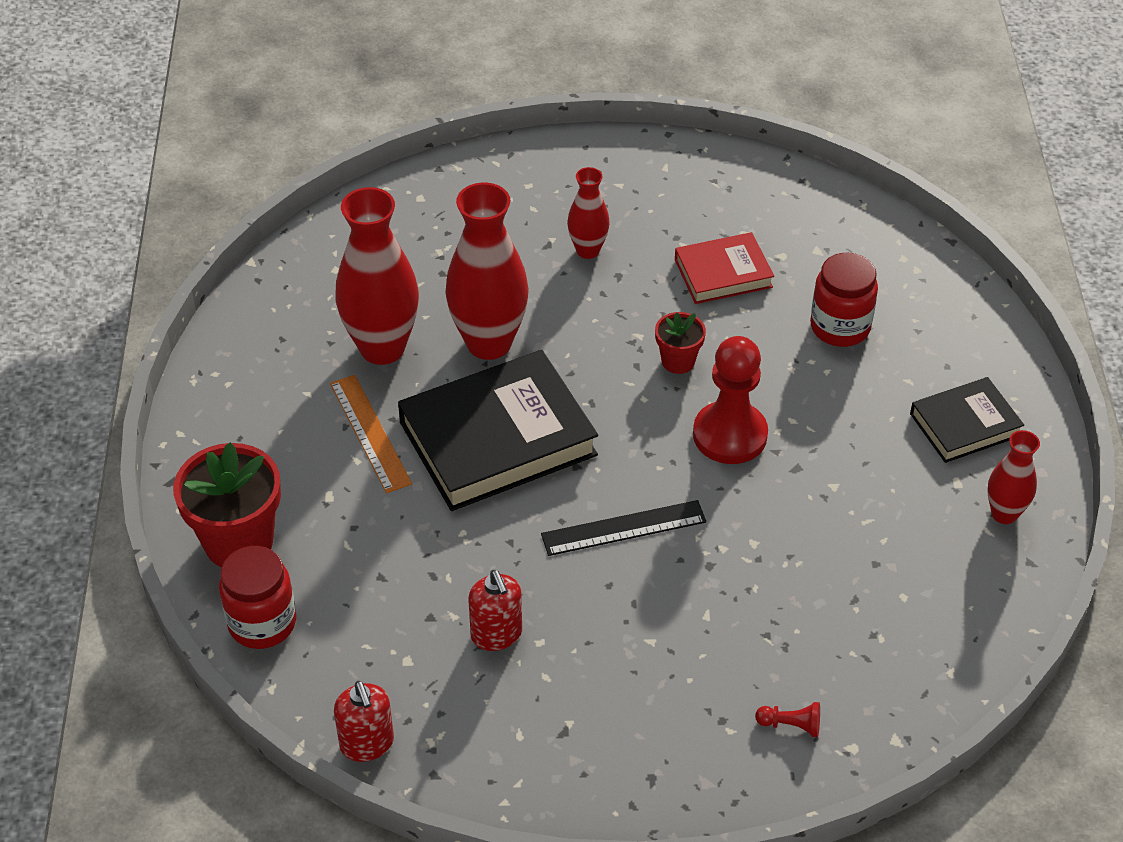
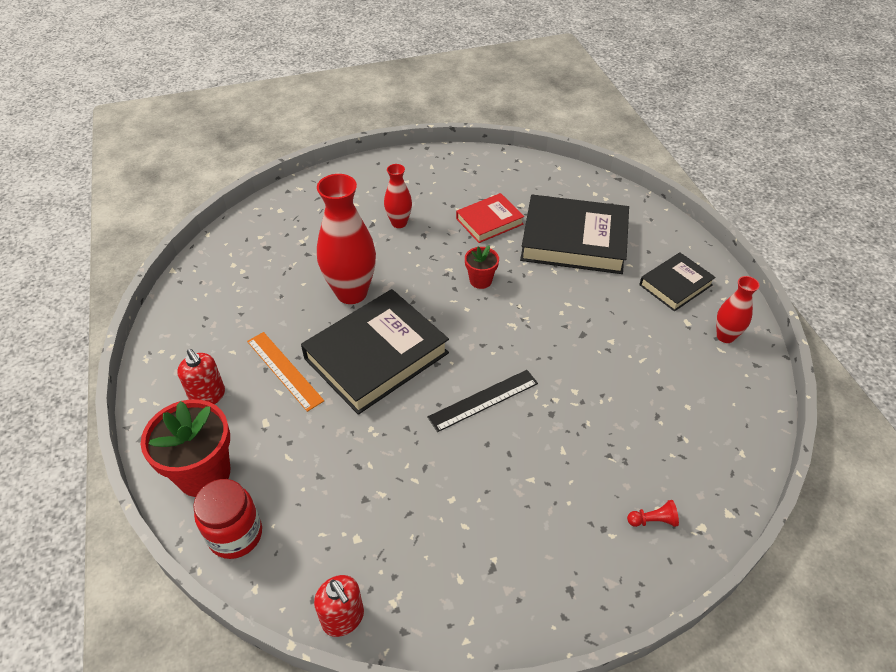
camera: 15 degrees left, 0 degrees up
(382, 348) = (278, 310): red vase -> none
(496, 634) = (418, 501): red soap dispenser -> red soap dispenser (208, 396)
(730, 435) = (531, 321): red pawn -> none
(840, 327) = (574, 240): red jar -> black book

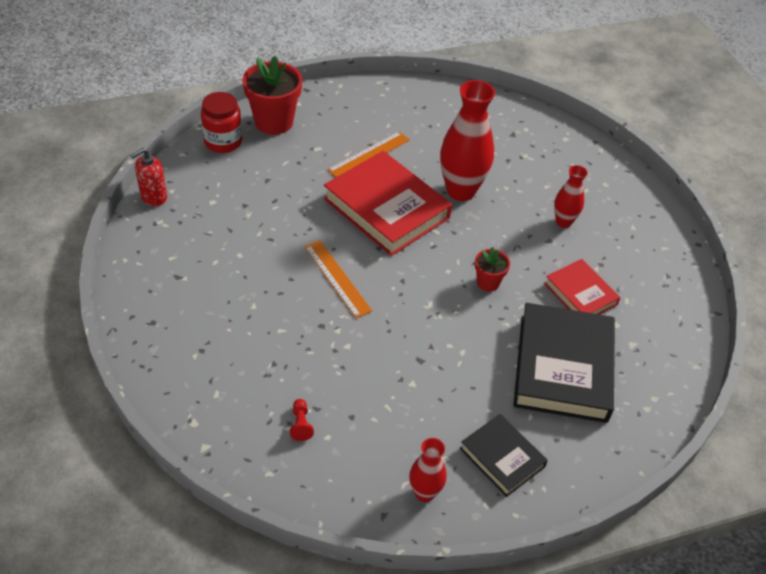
camera: 85 degrees right, 0 degrees up
(208, 396) = (343, 117): red soap dispenser -> none
(376, 355) = (386, 208): black book -> red book
(483, 400) = (337, 278): black ruler -> orange ruler
(653, 520) = (205, 386): red pawn -> red pawn (301, 424)

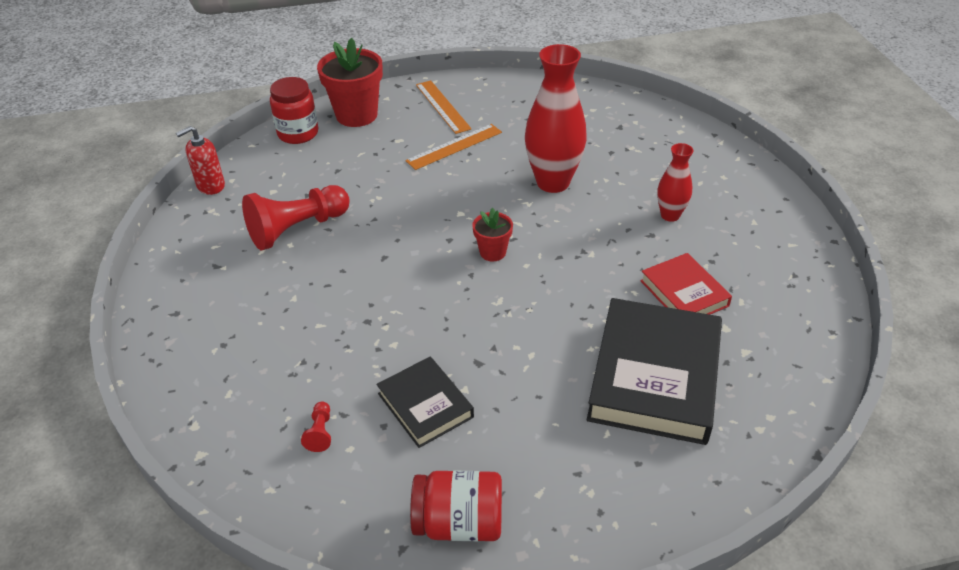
camera: 10 degrees right, 5 degrees down
(243, 239) = (297, 229): none -> red pawn
(337, 278) = (395, 271): orange ruler -> orange ruler (442, 106)
(386, 208) = (465, 199): red book -> none
(424, 493) = (459, 523): red vase -> red jar
(488, 283) = (572, 278): red flower pot -> red flower pot (492, 252)
(502, 457) = (565, 483): black book -> black book (425, 405)

